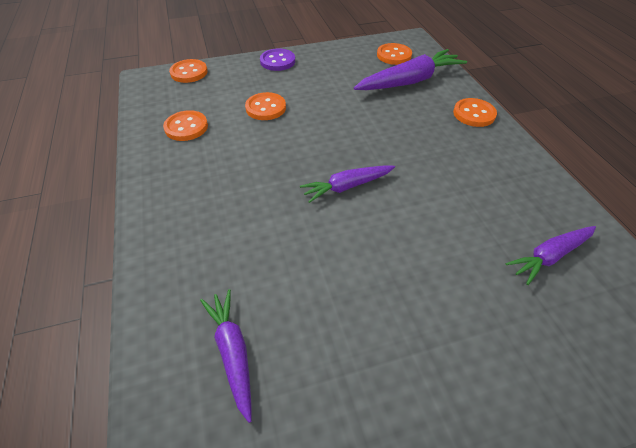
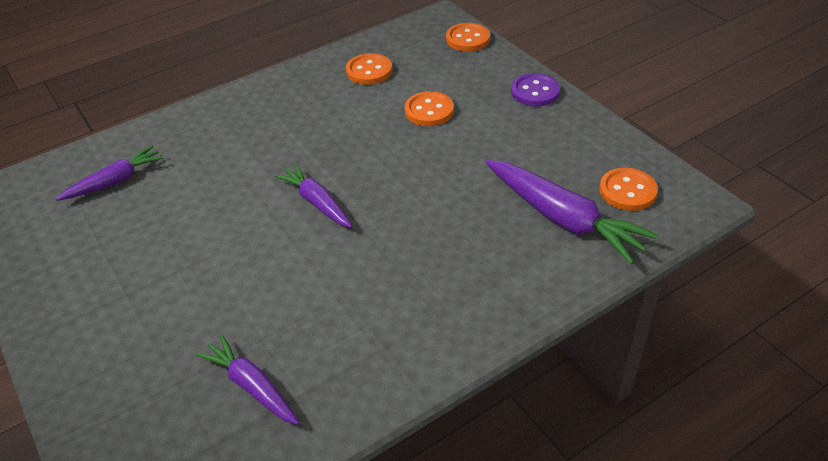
camera: 75 degrees right, 5 degrees down
(474, 114) = (514, 297): orange button -> none

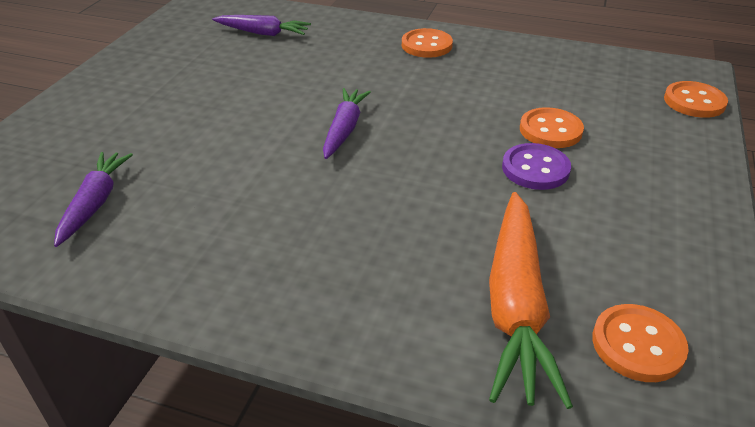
camera: 50 degrees right, 5 degrees down
(369, 71) = (551, 72): orange button -> orange button (426, 45)
(535, 92) = (691, 184): purple button -> purple button (535, 169)
(563, 219) = (516, 306): purple carrot -> orange carrot

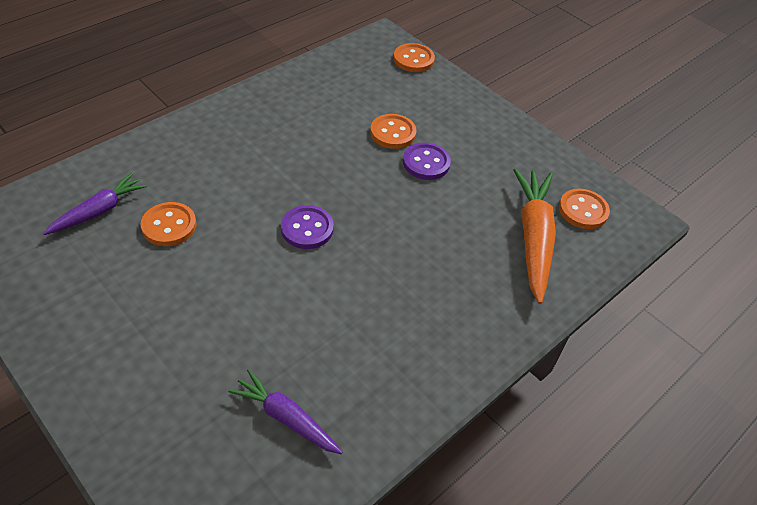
camera: 65 degrees left, 10 degrees up
(344, 129) = (307, 229): purple carrot -> purple button
(426, 45) = (229, 127): orange button -> orange button (169, 226)
(516, 306) = (533, 238): orange carrot -> orange carrot turned 120 degrees counterclockwise

